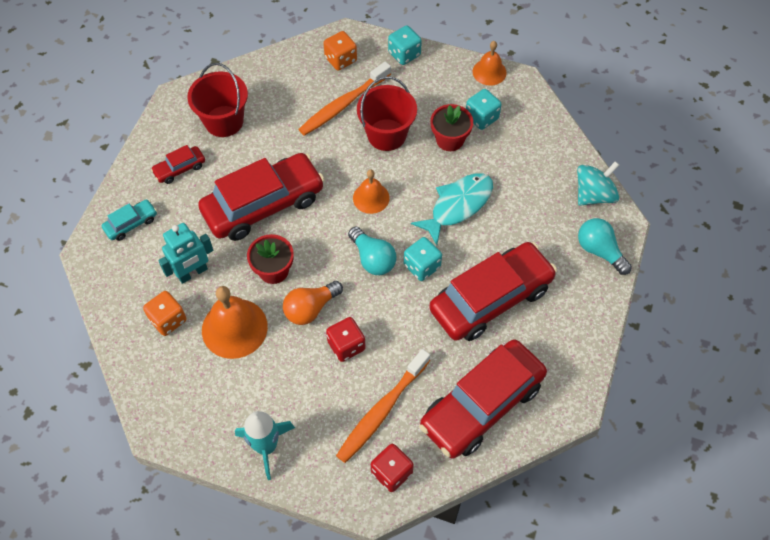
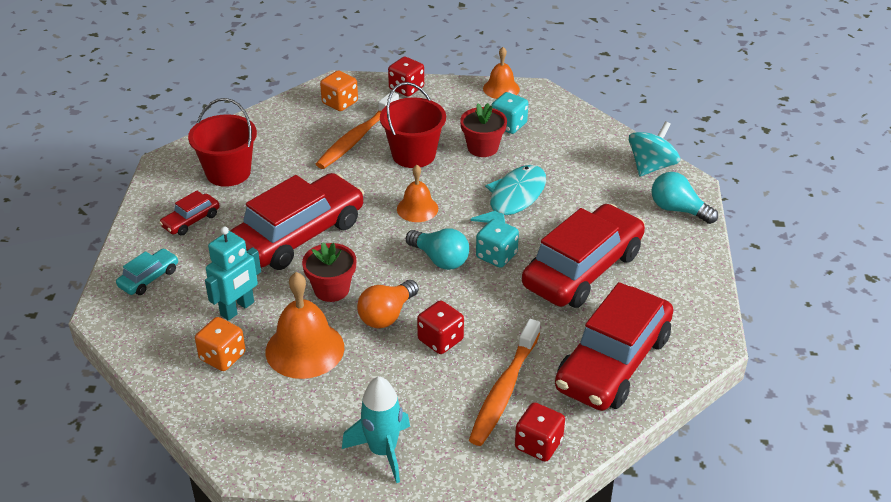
camera: 15 degrees left, 20 degrees down
(404, 54) = (406, 88): turquoise dice -> red dice

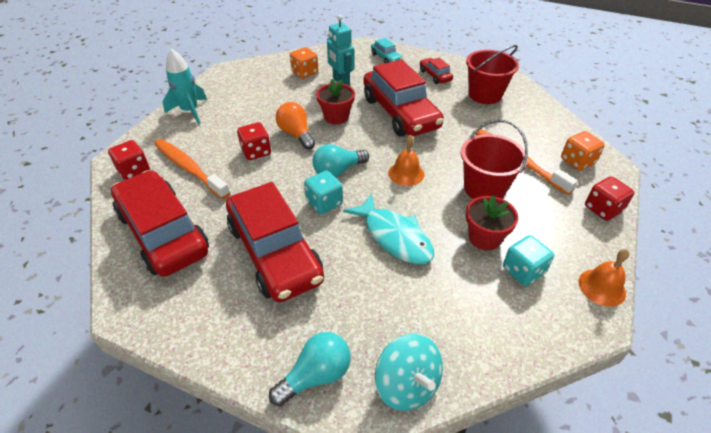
camera: 110 degrees right, 5 degrees up
(305, 349) = (290, 99): orange bell -> none

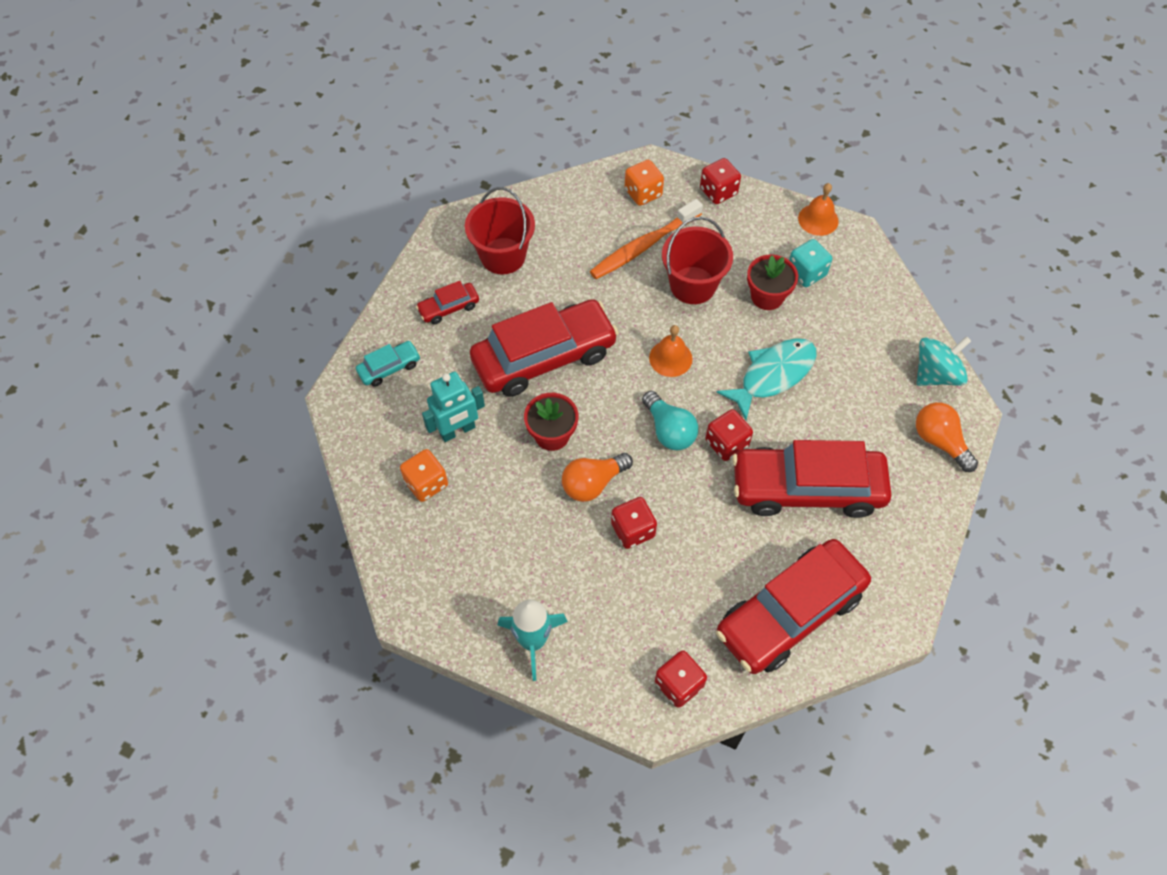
camera: 90 degrees left, 15 degrees up
(189, 168) = (671, 610): orange toothbrush -> none
(274, 252) = (807, 488): red car -> red car turned 150 degrees counterclockwise
(316, 375) = (939, 441): turquoise light bulb -> orange light bulb
(324, 203) = (726, 443): turquoise dice -> red dice

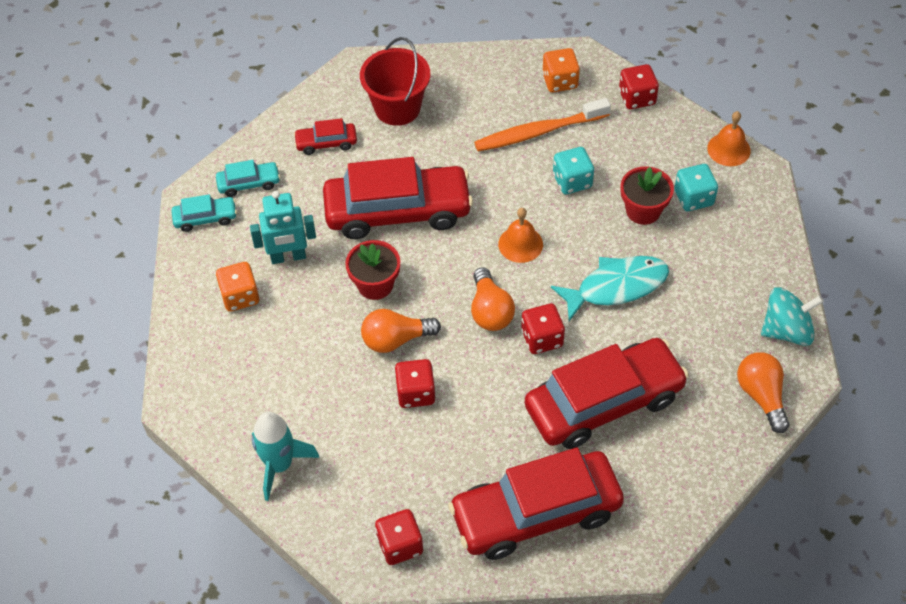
camera: 20 degrees right, 5 degrees down
(360, 414) = (205, 218): none -> turquoise car
(669, 430) = (490, 311): turquoise light bulb -> orange light bulb
(692, 285) = (572, 181): red bucket -> turquoise dice
(807, 488) = (604, 402): red car -> red car turned 135 degrees clockwise

